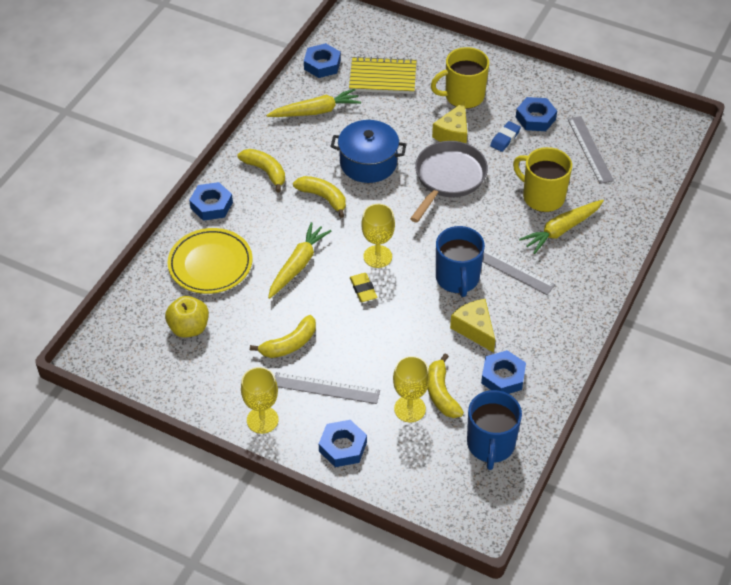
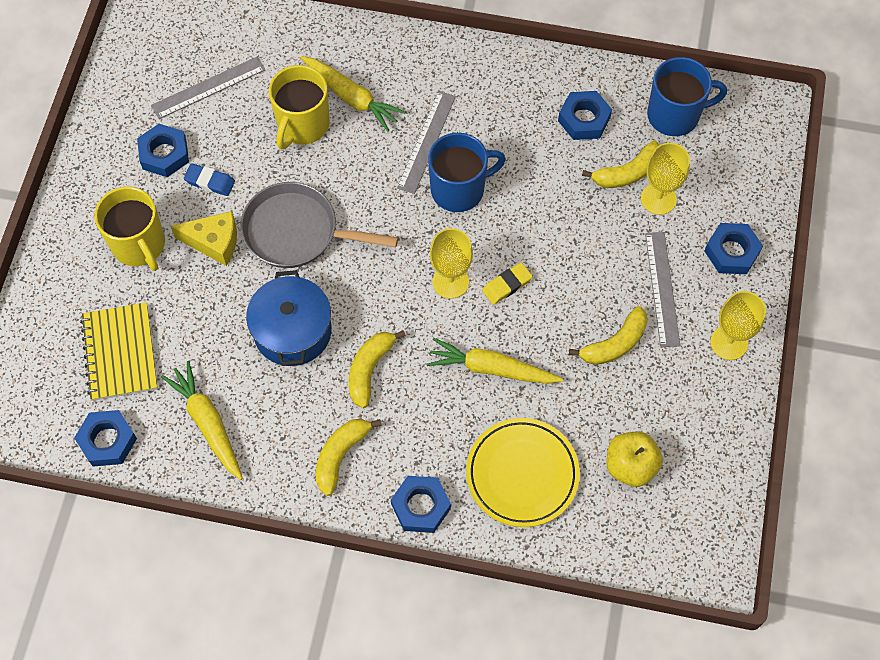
camera: 105 degrees left, 15 degrees up
(289, 344) = (615, 344): yellow banana -> yellow banana turned 105 degrees clockwise
(474, 329) = (528, 158): yellow cheese -> none

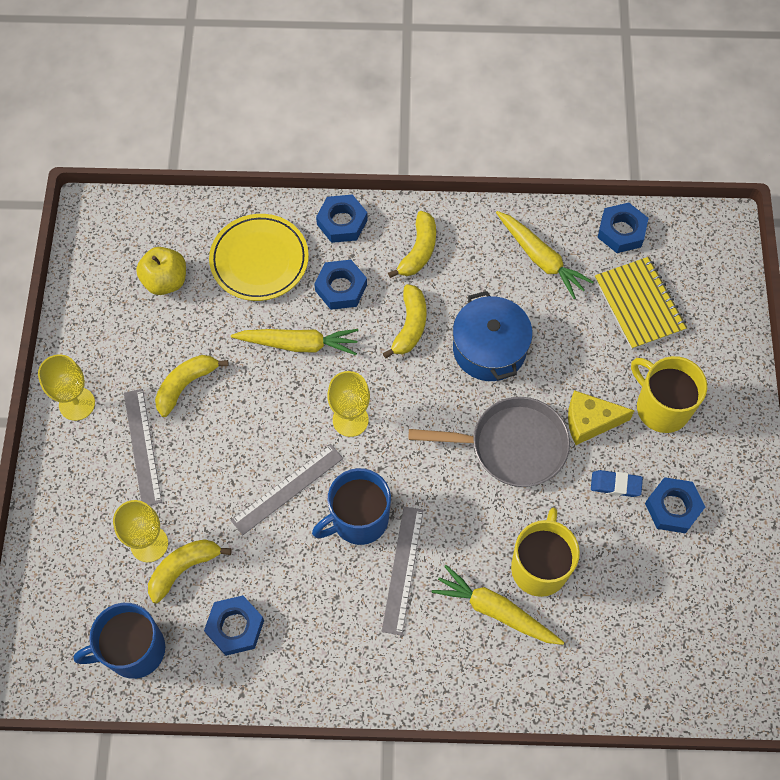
camera: 170 degrees right, 0 degrees up
(208, 88) = (655, 595): grey ruler -> grey ruler (287, 489)
(507, 285) = (295, 425): yellow eraser -> none
(731, 252) = (72, 497): blue nut -> blue nut (341, 288)

